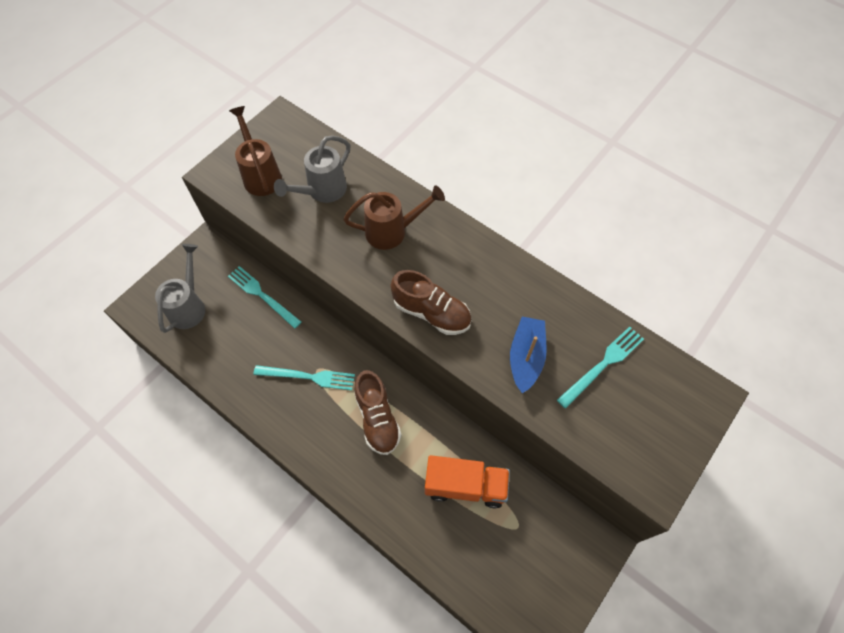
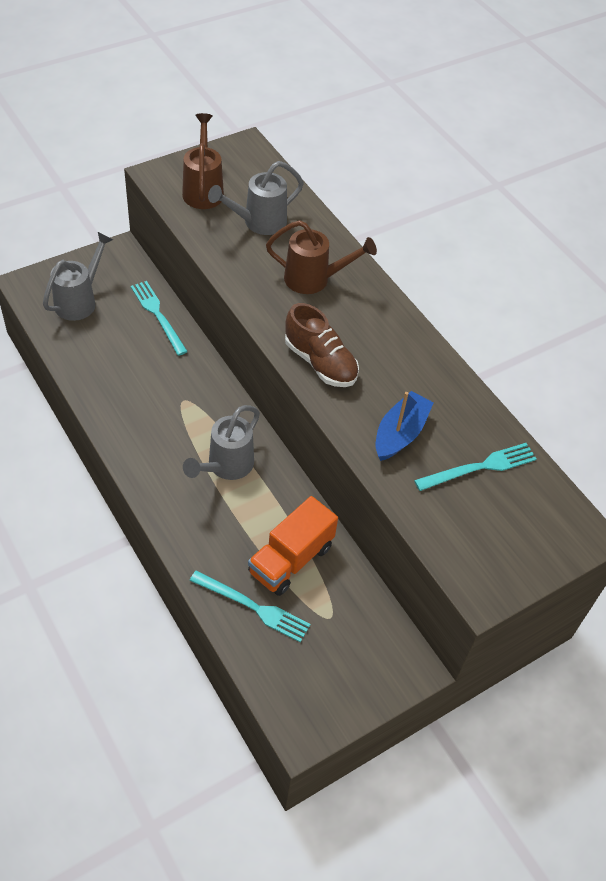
camera: 15 degrees right, 10 degrees down
(308, 377) = (171, 404): turquoise fork -> turquoise fork (253, 607)
(377, 419) = (226, 466): brown shoe -> grey watering can
(465, 486) = (291, 559): orange truck -> orange truck turned 105 degrees clockwise

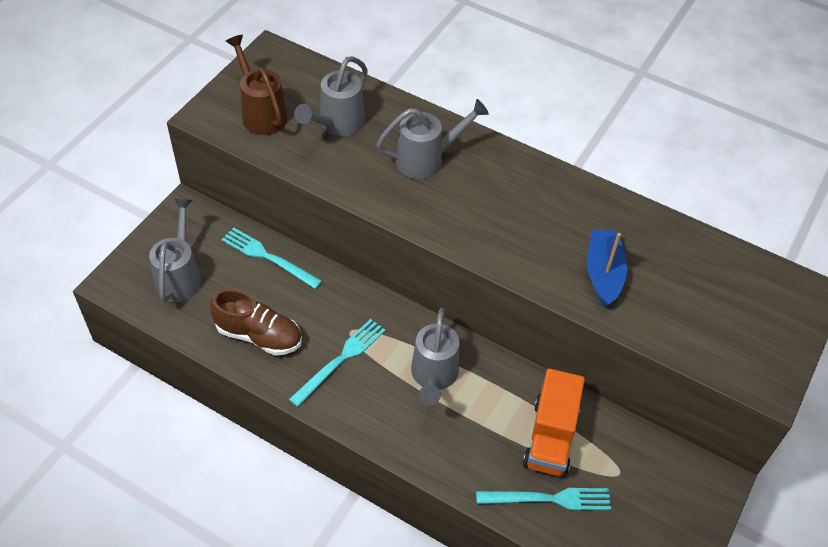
camera: 25 degrees left, 0 degrees up
(313, 279) = (426, 160): brown watering can -> grey watering can
(320, 362) = (489, 238): brown shoe -> brown shoe (259, 335)
(480, 467) = (688, 273): turquoise fork -> turquoise fork (340, 360)

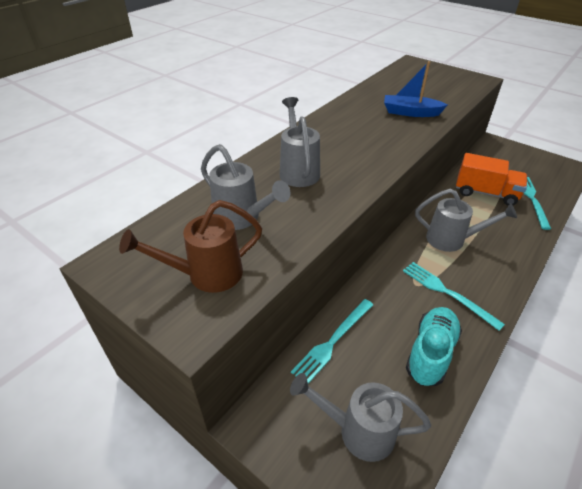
camera: 80 degrees left, 10 degrees down
(259, 335) = (430, 353): brown shoe -> turquoise shoe

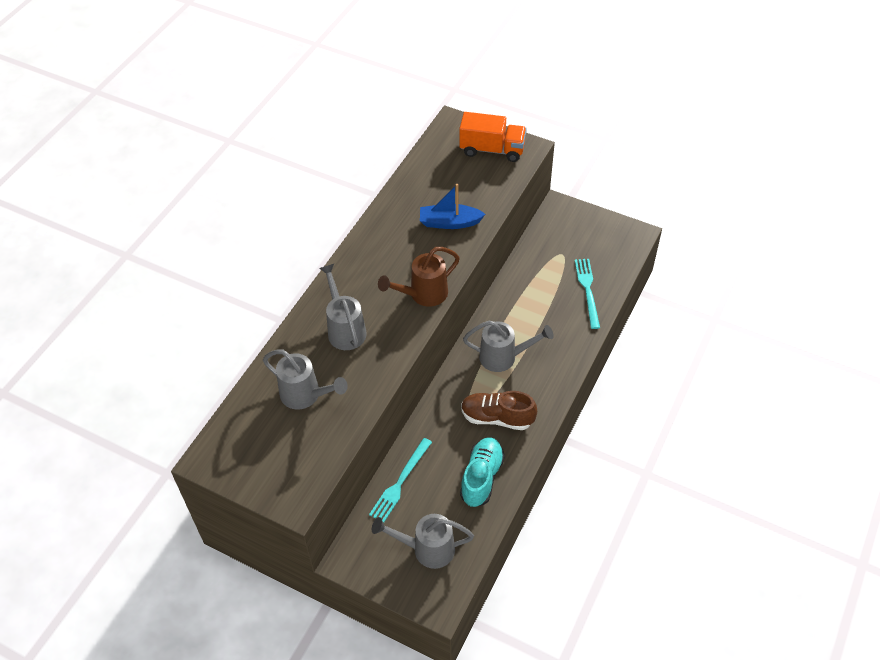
camera: 10 degrees left, 10 degrees up
(207, 275) = (292, 456): brown watering can -> brown watering can (423, 294)
(447, 293) = (497, 418): turquoise fork -> brown shoe
(485, 193) = (541, 289): orange truck -> orange truck (492, 149)

